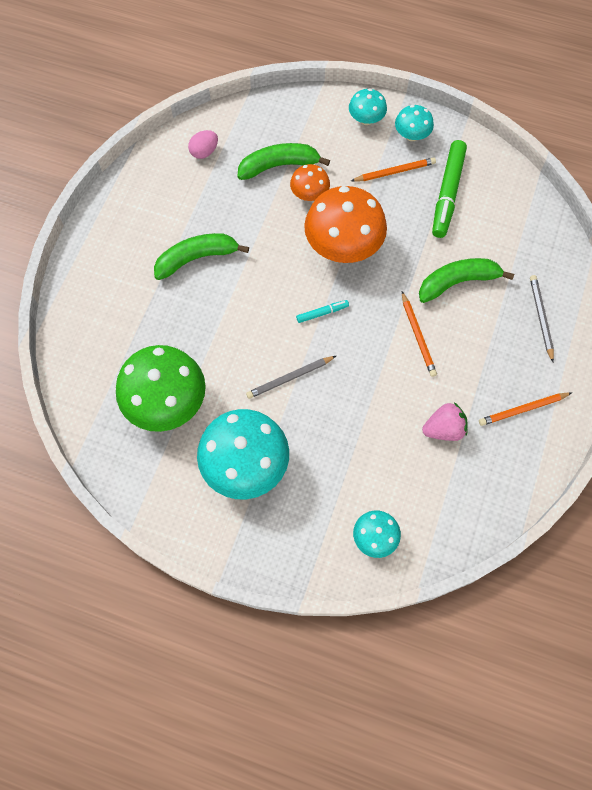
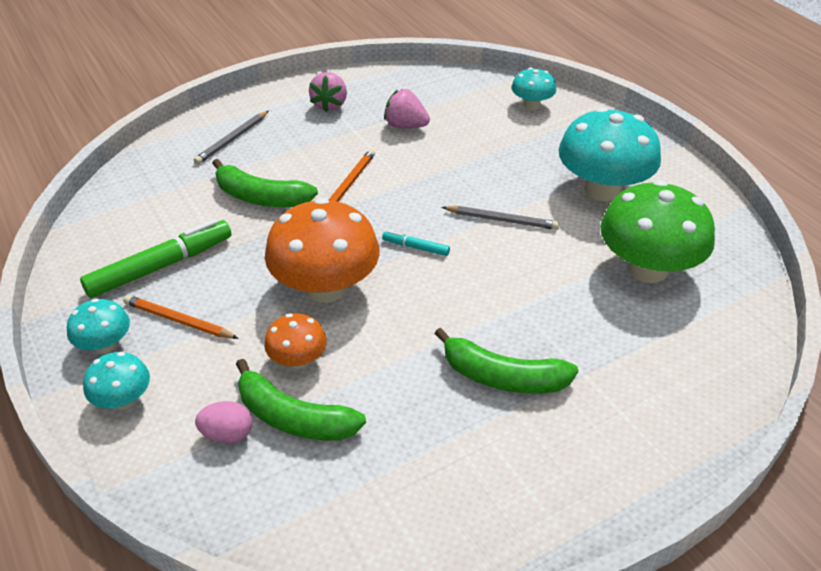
camera: 140 degrees left, 25 degrees down
(204, 152) = (368, 508): pink egg -> pink egg (227, 434)
(523, 409) = (330, 105): orange pencil -> pink strawberry

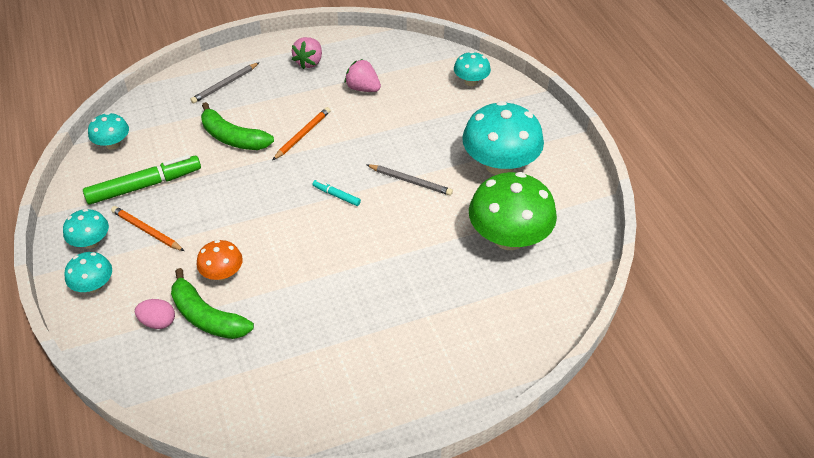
camera: 10 degrees right, 5 degrees up
(104, 223) = (113, 144): none -> turquoise mushroom
(325, 287) = (259, 219): orange mushroom -> none
(503, 377) = (366, 309): green banana -> none

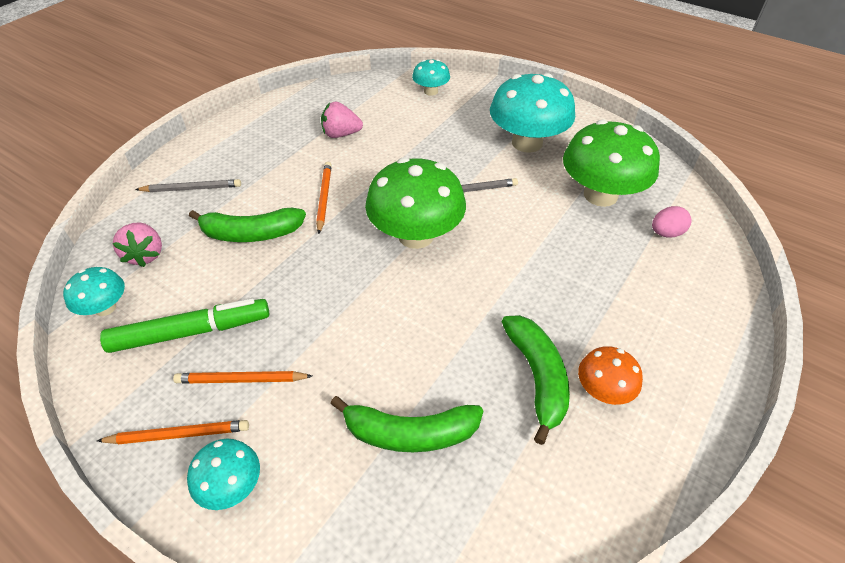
camera: 35 degrees left, 0 degrees up
(91, 242) = (178, 434): turquoise mushroom -> orange pencil
(144, 185) = (191, 332): green marker -> green marker turned 45 degrees clockwise
(158, 322) = (358, 477): pink egg -> pink egg (666, 233)
(222, 273) = (379, 375): orange mushroom -> orange mushroom (603, 390)
(225, 84) = (191, 188): grey pencil -> grey pencil turned 105 degrees counterclockwise
(309, 62) = (264, 134): pink strawberry -> pink strawberry (145, 255)
(314, 332) = (537, 377): none -> green banana
(336, 195) = (416, 235): turquoise marker -> green mushroom

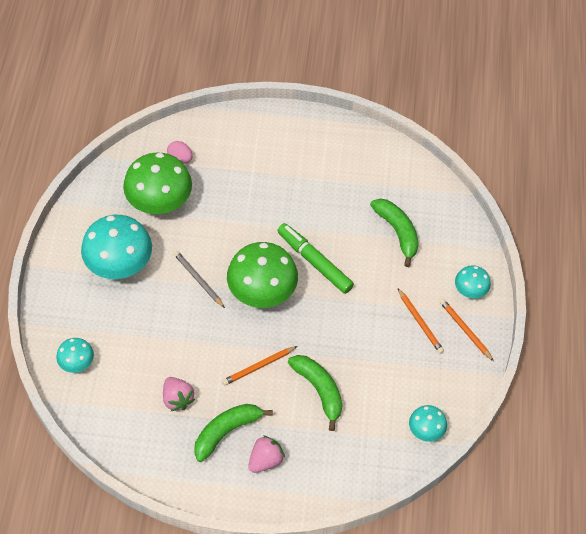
camera: 120 degrees left, 10 degrees up
(145, 255) = (376, 442): pink strawberry -> pink strawberry (265, 460)
(191, 188) = (301, 463): grey pencil -> none
(191, 332) = (410, 369): green marker -> green marker (314, 262)
(537, 377) = (331, 191): green banana -> green banana (226, 432)
(603, 390) = (321, 162): orange mushroom -> none

